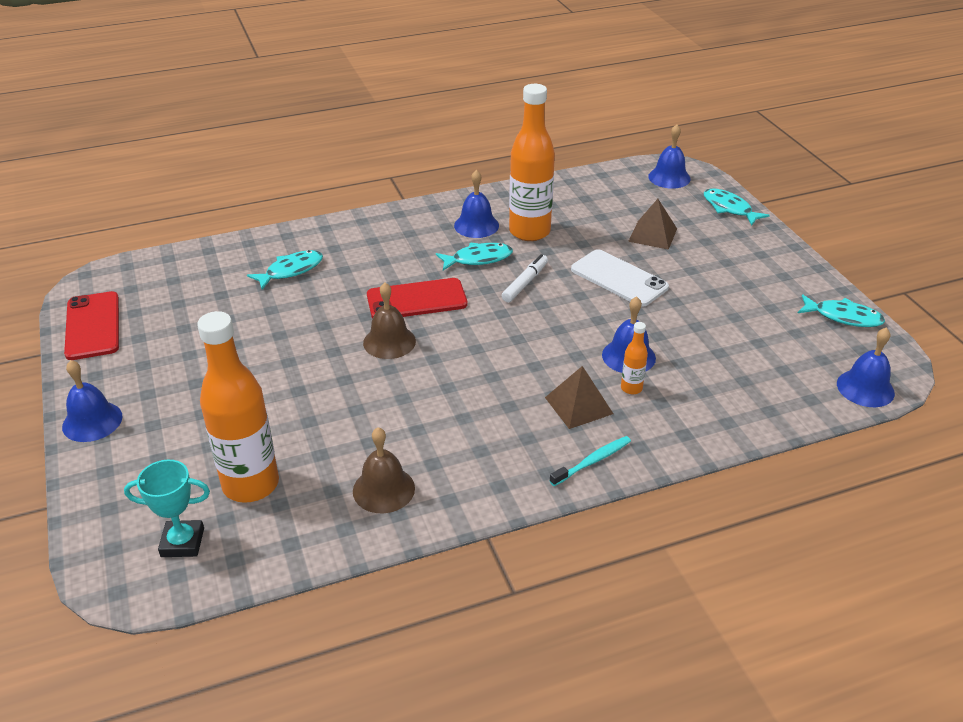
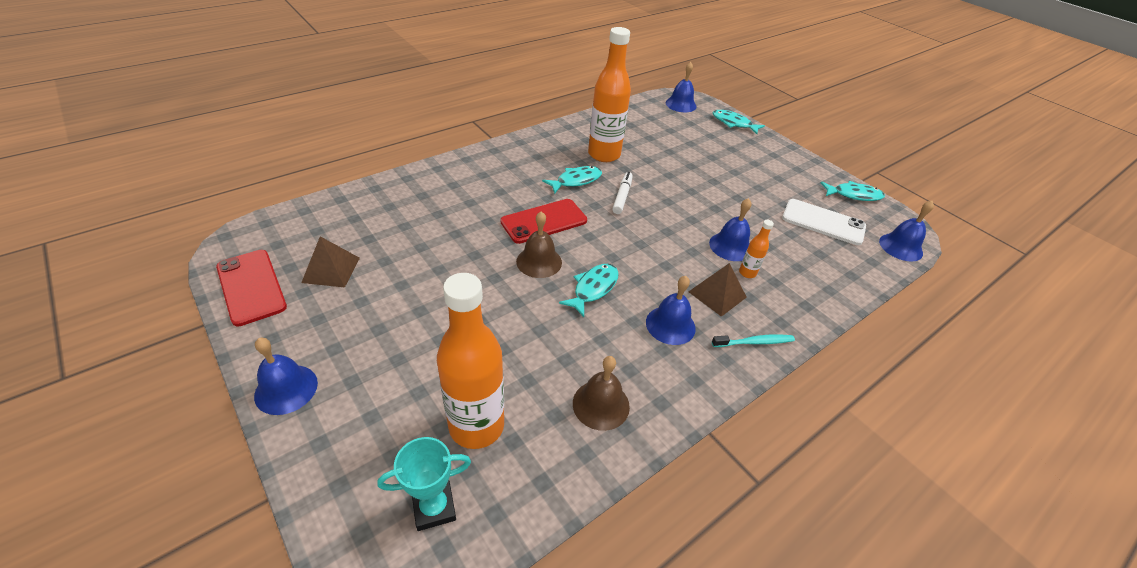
camera: 20 degrees left, 5 degrees up
(291, 271) = (424, 209): turquoise fish -> turquoise fish (593, 288)
(476, 225) = (561, 153): blue bell -> blue bell (670, 325)
(592, 461) = (754, 342): turquoise toothbrush -> turquoise toothbrush turned 45 degrees clockwise
(619, 278) = (688, 184): white phone -> white phone (823, 222)
(653, 235) = (693, 148): brown pyramid -> brown pyramid (331, 270)

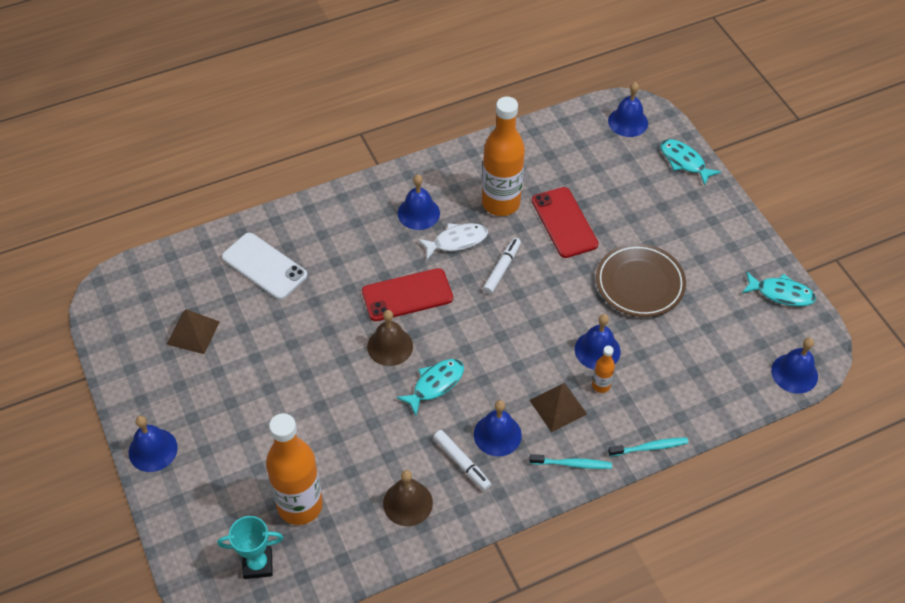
camera: 15 degrees right, 10 degrees up
(251, 287) = (123, 343): red phone -> red phone (564, 222)
(536, 165) = (418, 213): none -> blue bell
(576, 181) = (457, 241): turquoise fish -> white fish
(645, 356) = (462, 463): none -> white marker
(741, 197) = (639, 283): none -> brown plate
(818, 318) = (650, 447): none -> turquoise toothbrush
(823, 222) = (720, 329): white phone -> white phone (264, 266)

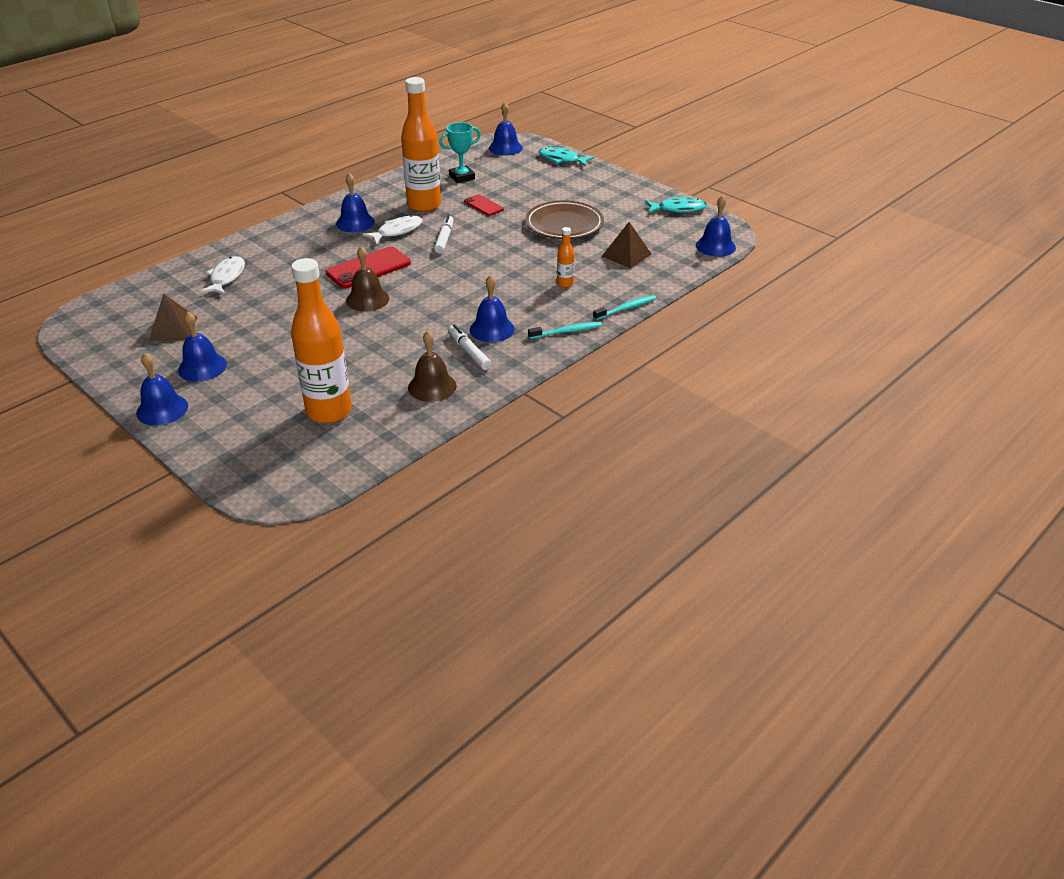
camera: 20 degrees left, 15 degrees down
(257, 564) = (304, 458): turquoise trophy -> turquoise trophy (462, 177)
(264, 266) = (226, 277): white phone -> white fish
(435, 384) = (420, 312): turquoise fish -> none
(462, 463) = (469, 352): white marker -> white marker turned 150 degrees counterclockwise
(558, 407) = (535, 303): brown pyramid -> brown pyramid (626, 255)
(564, 222) = (483, 205): red phone -> red phone, size x0.58
(597, 350) = (550, 266): blue bell -> blue bell (202, 367)

